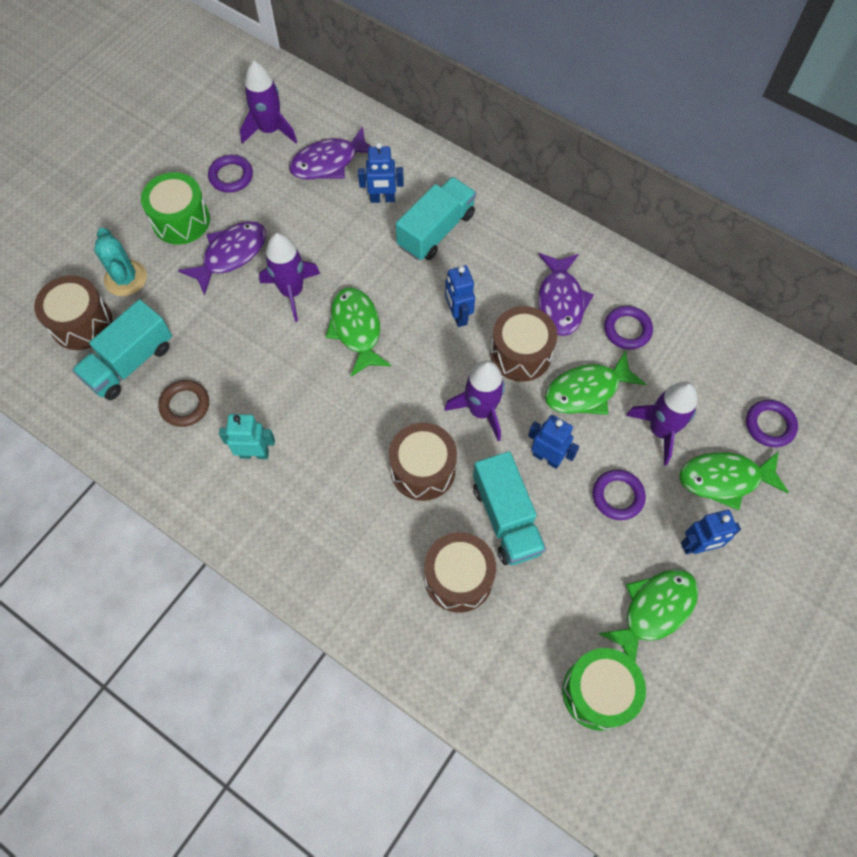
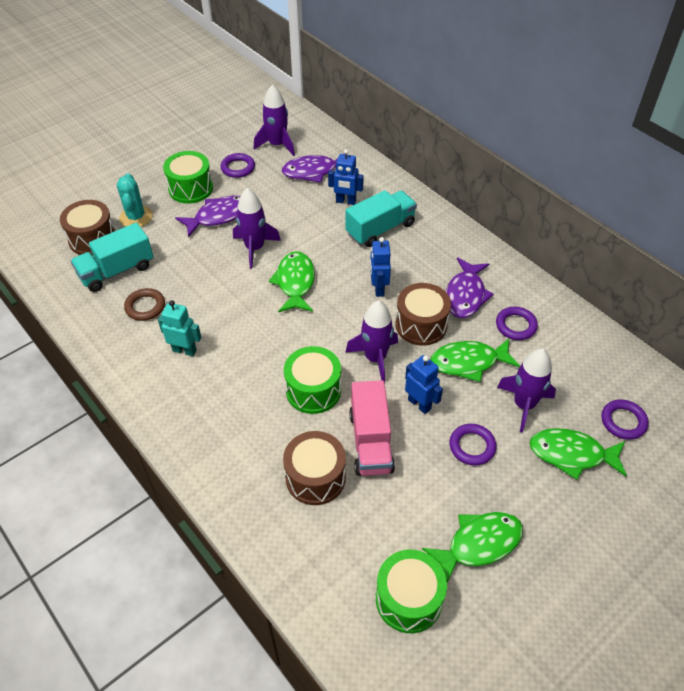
camera: 15 degrees right, 15 degrees down
(423, 469) = (313, 390): brown drum -> green drum
(506, 518) = (371, 441): turquoise truck -> pink truck
(697, 546) = (532, 501): blue robot -> none

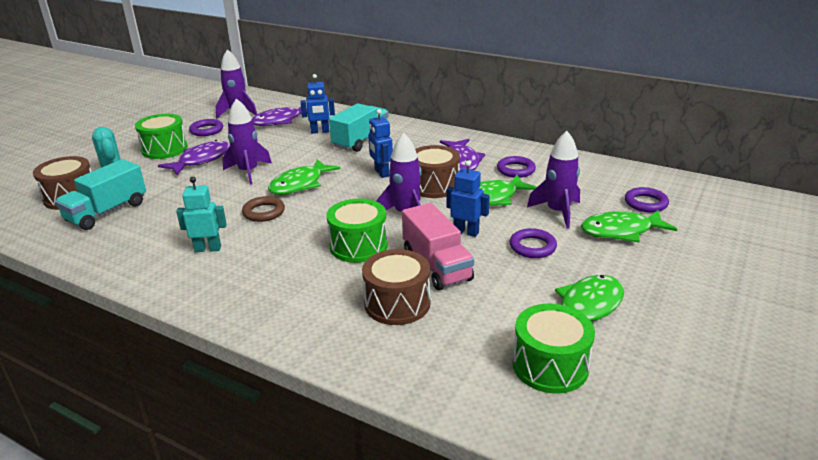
camera: 20 degrees left, 20 degrees down
(145, 307) = (150, 229): brown ring -> brown ring (264, 212)
(295, 282) = (300, 184): green fish -> green fish turned 120 degrees counterclockwise

